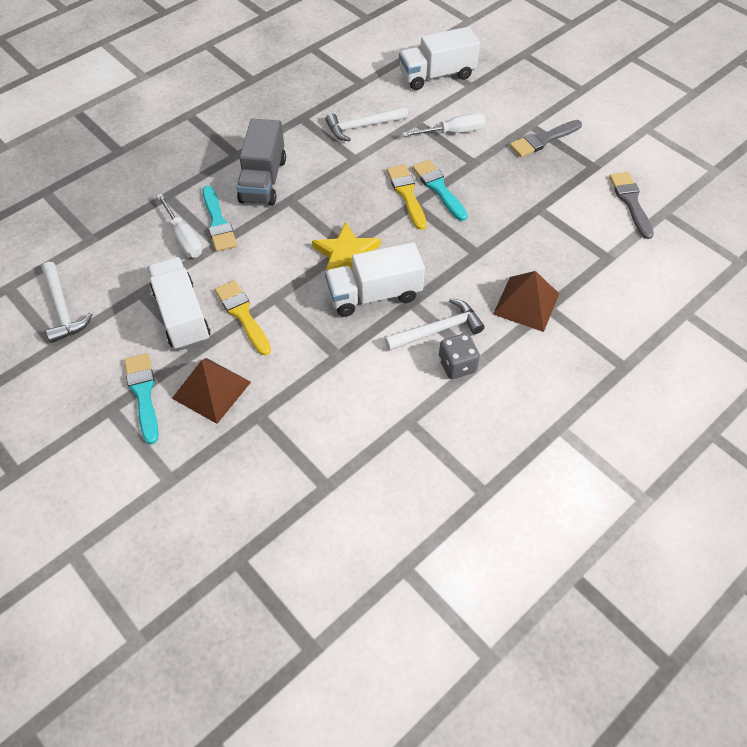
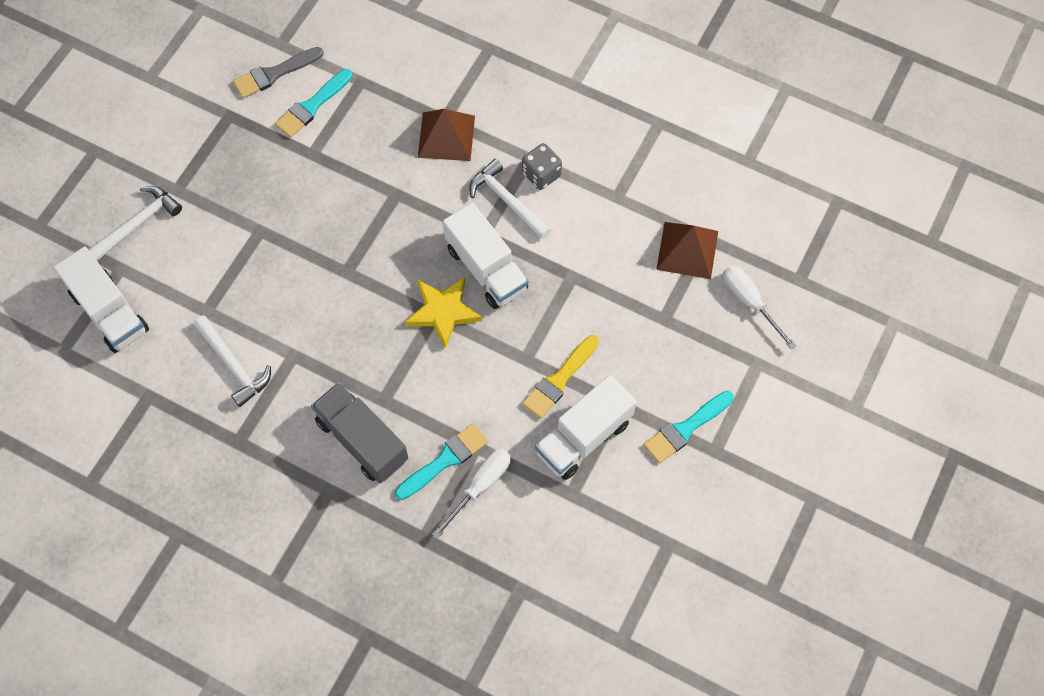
camera: 110 degrees left, 10 degrees up
(62, 309) = (624, 563): white hammer -> white hammer (139, 223)
(211, 390) = (655, 369): brown pyramid -> brown pyramid (687, 250)
(263, 180) = (362, 440): grey truck -> grey truck turned 120 degrees counterclockwise
(407, 194) = (333, 282): yellow brush -> none
(438, 188) = (313, 254): turquoise brush -> turquoise brush (312, 106)
(453, 132) = (214, 264): white screwdriver -> white screwdriver (749, 302)
(543, 140) = (199, 171): grey brush -> none

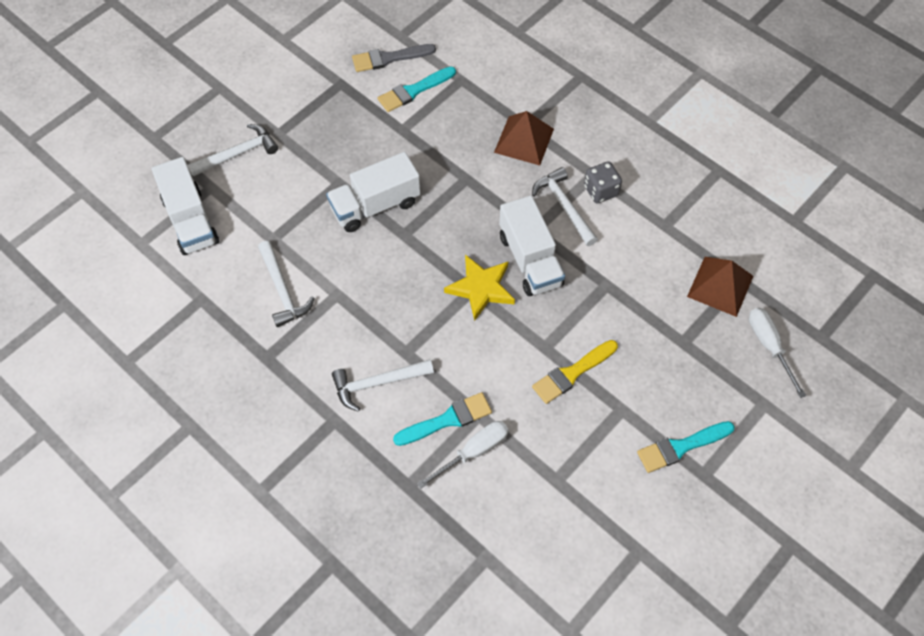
camera: 15 degrees right, 5 degrees down
(362, 440) = (377, 383): grey truck -> white hammer
(583, 437) = (581, 431): white truck -> white truck (375, 205)

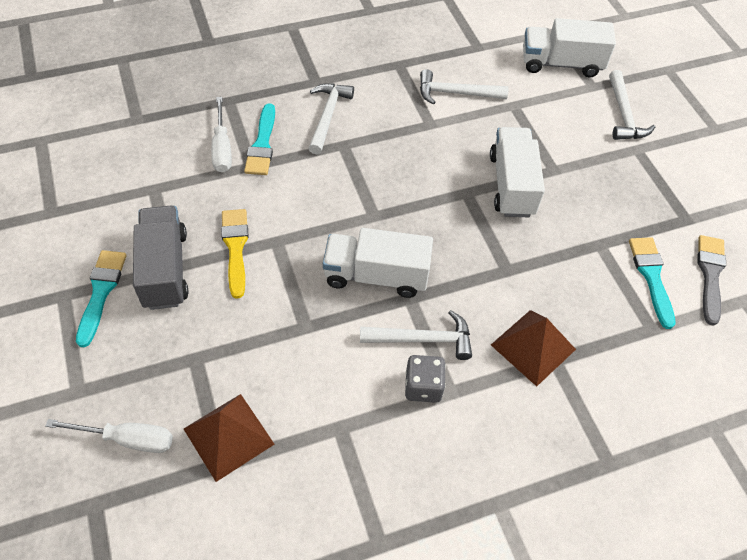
camera: 115 degrees right, 5 degrees down
(481, 288) = (370, 222): yellow star -> none
(628, 413) = (165, 269): none -> grey truck

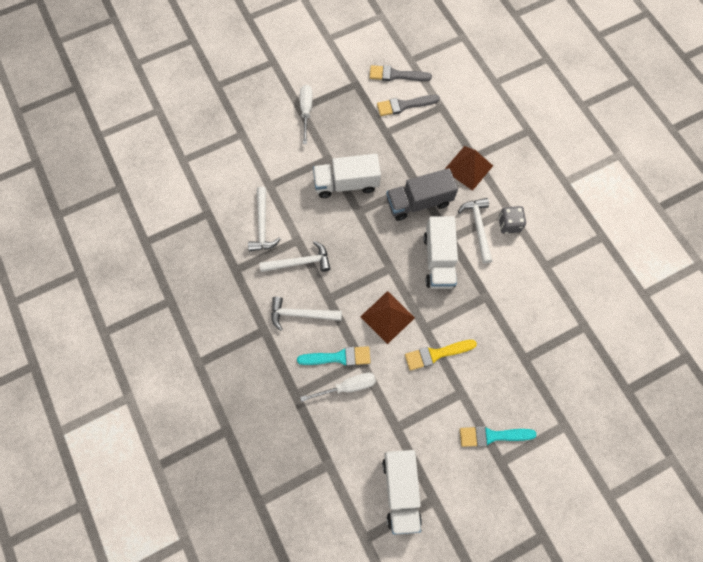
camera: 95 degrees left, 15 degrees up
(127, 439) = (586, 384): white screwdriver -> white screwdriver (306, 111)
(165, 269) = (464, 397): grey truck -> grey truck (418, 202)
(228, 436) = (568, 326): brown pyramid -> brown pyramid (387, 317)
(561, 64) = (220, 154): white truck -> white truck (400, 490)
(623, 114) = (268, 115): white hammer -> white hammer (300, 262)
(651, 277) = (404, 105): turquoise brush -> grey brush

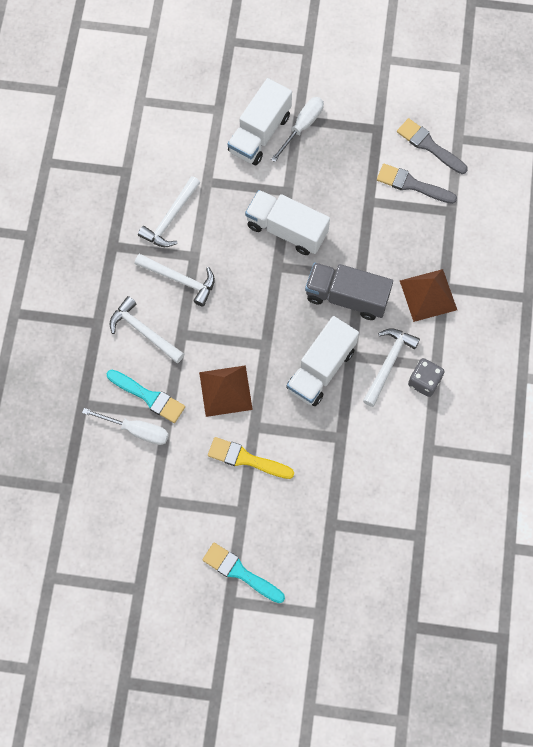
camera: 35 degrees right, 0 degrees up
(400, 490) = (115, 558): white truck -> white truck (259, 133)

